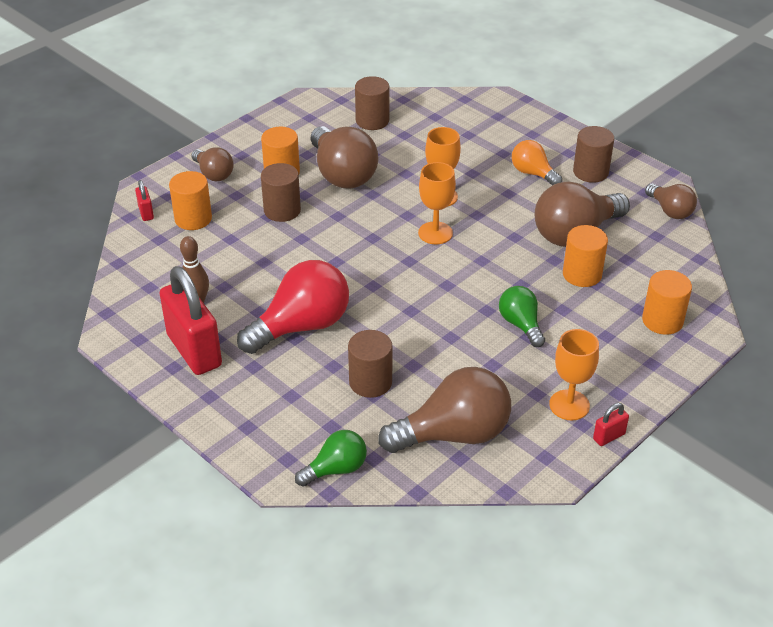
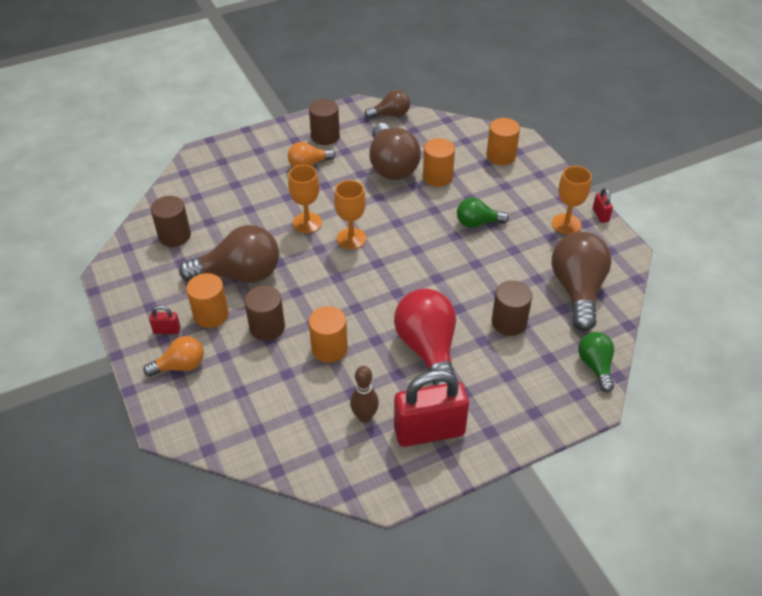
camera: 70 degrees left, 5 degrees up
(146, 213) = (210, 433): red padlock -> red padlock (167, 330)
(193, 219) = (241, 396): orange cylinder -> orange cylinder (329, 348)
(213, 174) = (180, 366): brown light bulb -> orange light bulb

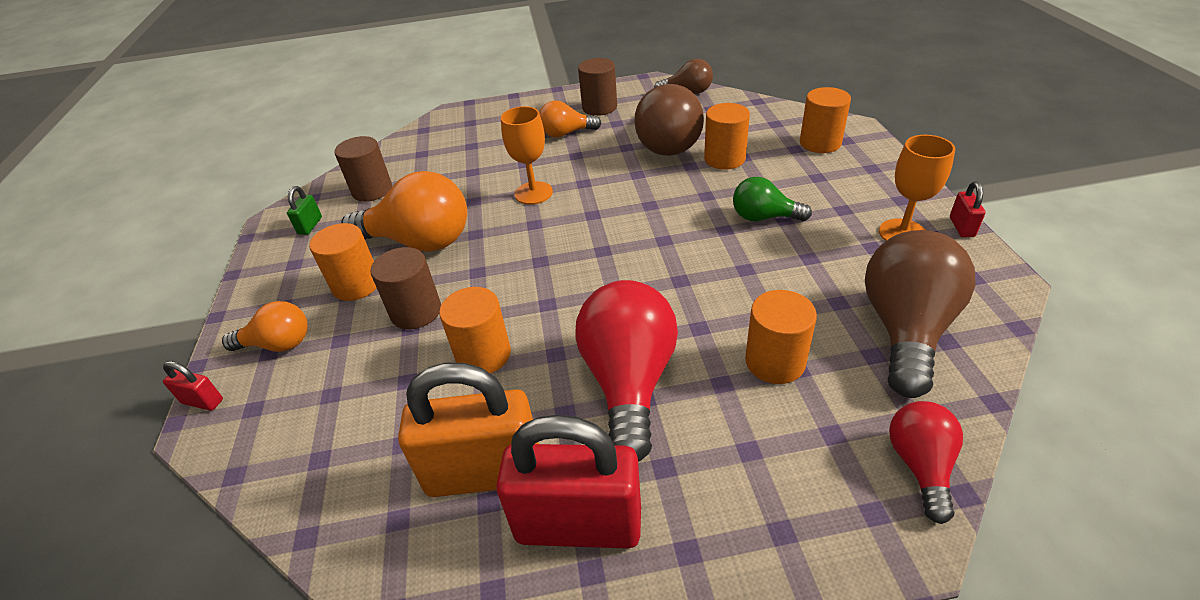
camera: 20 degrees right, 5 degrees down
(142, 273) = (310, 226): none -> green padlock
(167, 330) = (293, 296): red padlock -> red padlock (203, 401)
(240, 274) = (420, 242): brown light bulb -> orange light bulb
(351, 238) = (581, 217): orange goblet -> none
(364, 416) = (484, 473): brown bowling pin -> orange padlock
(509, 322) = (775, 362): brown cylinder -> orange cylinder
(595, 366) = (920, 465): green light bulb -> red light bulb

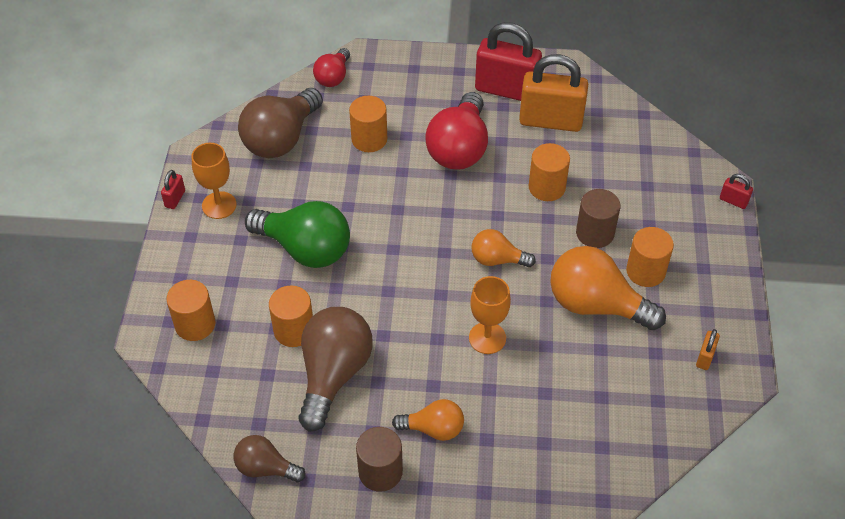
camera: 170 degrees left, 10 degrees up
(278, 344) = (694, 232): orange light bulb -> orange light bulb (497, 259)
(310, 226) = (705, 357): green padlock -> orange padlock
(372, 190) = (651, 394): brown cylinder -> none
(763, 217) = (305, 249): green light bulb -> green light bulb, size x1.79

